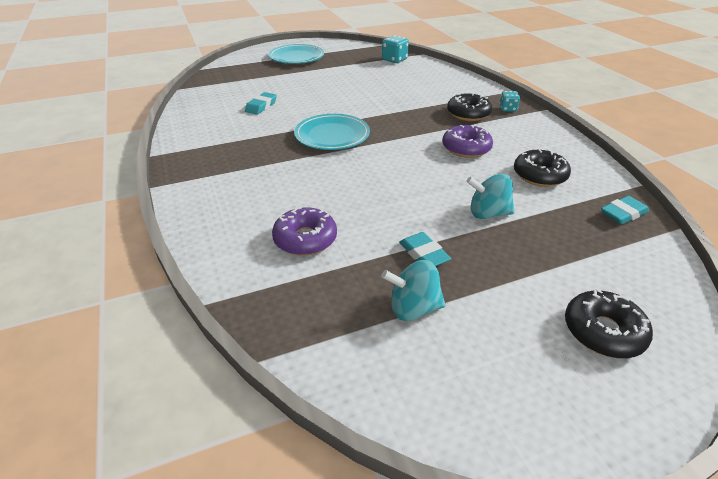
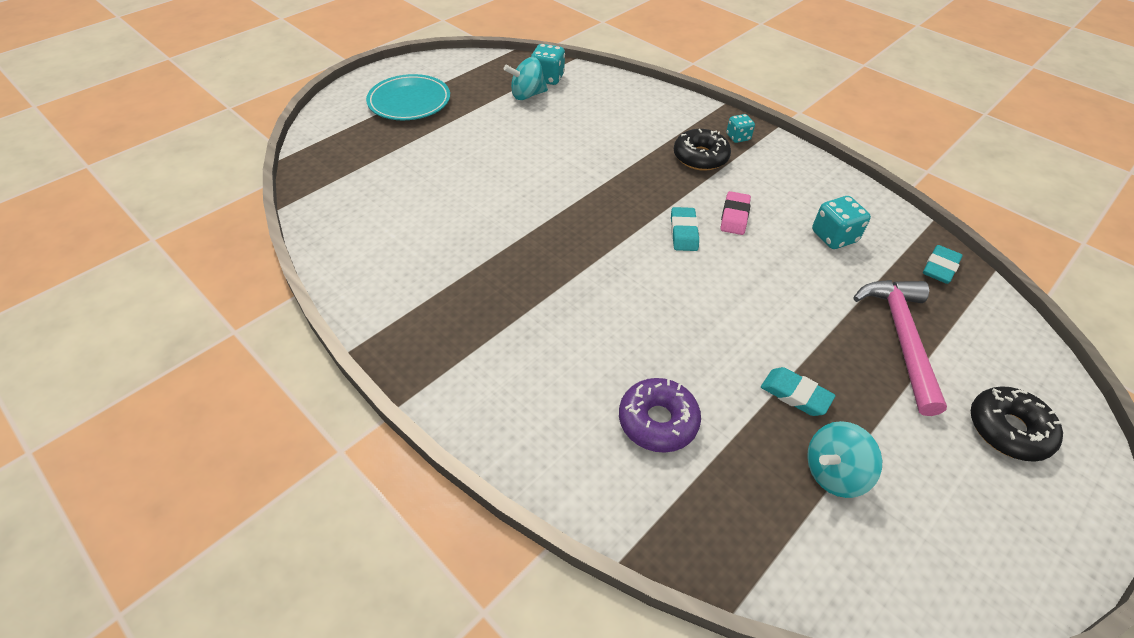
camera: 25 degrees left, 10 degrees up
(261, 106) = (432, 212): turquoise eraser -> turquoise eraser (683, 232)
(332, 135) = (567, 240): turquoise plate -> none
(466, 148) = (734, 216): purple donut -> pink eraser
(487, 213) = (819, 311): turquoise spinning top -> turquoise spinning top (527, 95)
(539, 175) = (834, 237): black donut -> turquoise dice
(547, 246) = (901, 338): none -> pink hammer

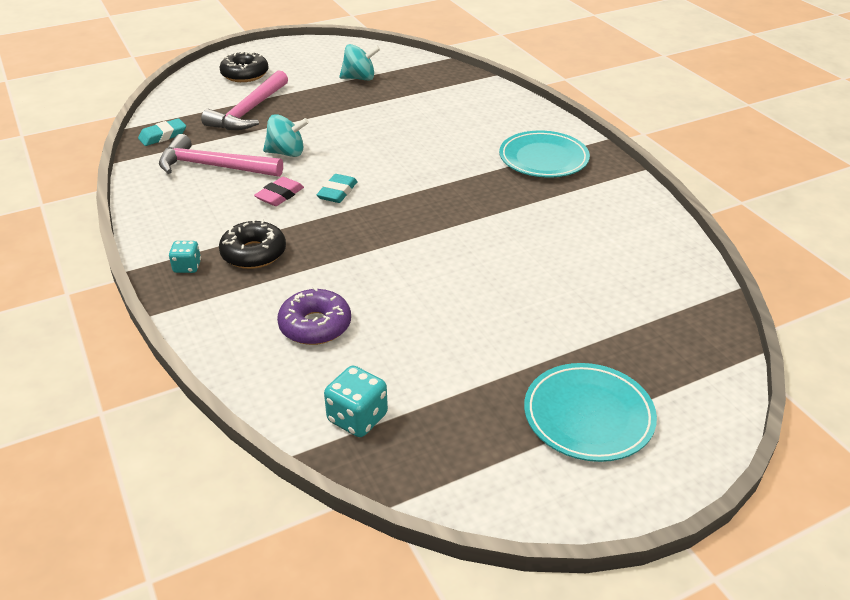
camera: 160 degrees left, 10 degrees down
(480, 339) = (543, 159): none -> turquoise plate
(527, 95) = (405, 389): turquoise spinning top -> turquoise spinning top (287, 153)
(658, 421) = (442, 107): purple donut -> purple donut (315, 325)
(795, 395) = (348, 103): turquoise eraser -> none
(834, 237) = (214, 167): turquoise dice -> pink hammer

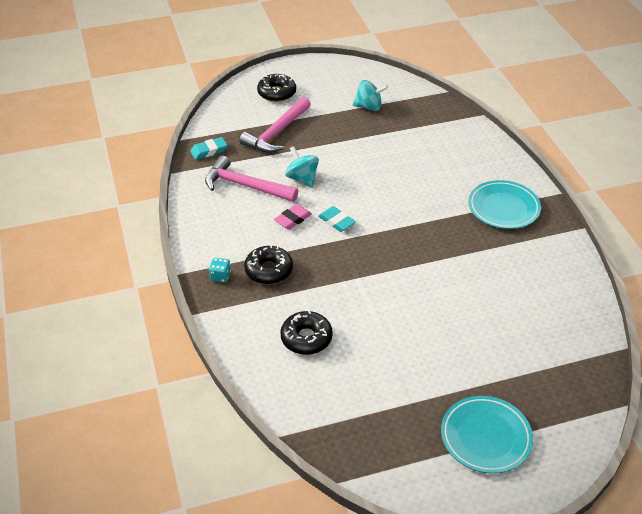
camera: 10 degrees right, 5 degrees up
(287, 153) = (302, 179): turquoise spinning top -> turquoise spinning top turned 135 degrees counterclockwise
(315, 325) = (306, 338): purple donut -> black donut
(337, 192) = (336, 221): turquoise eraser -> turquoise eraser turned 75 degrees counterclockwise
(357, 418) = (326, 415): turquoise dice -> none

